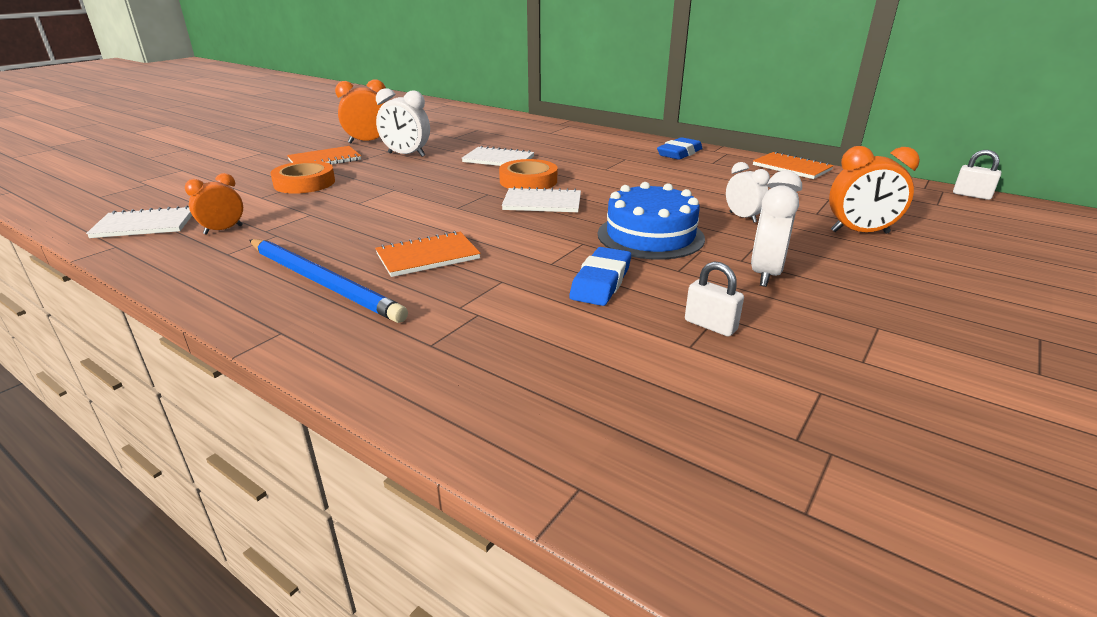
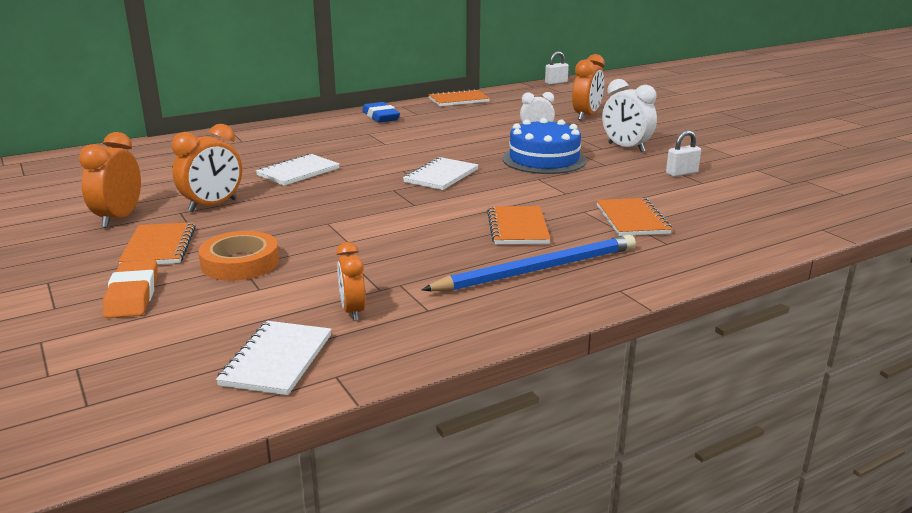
camera: 65 degrees left, 5 degrees down
(246, 172) = (133, 295): none -> orange eraser
(406, 155) = (213, 206): white clock -> orange clock
(496, 312) = (632, 219): none -> orange notebook
(528, 181) = (379, 171): orange tape -> none
(601, 282) = (607, 185): blue eraser -> none

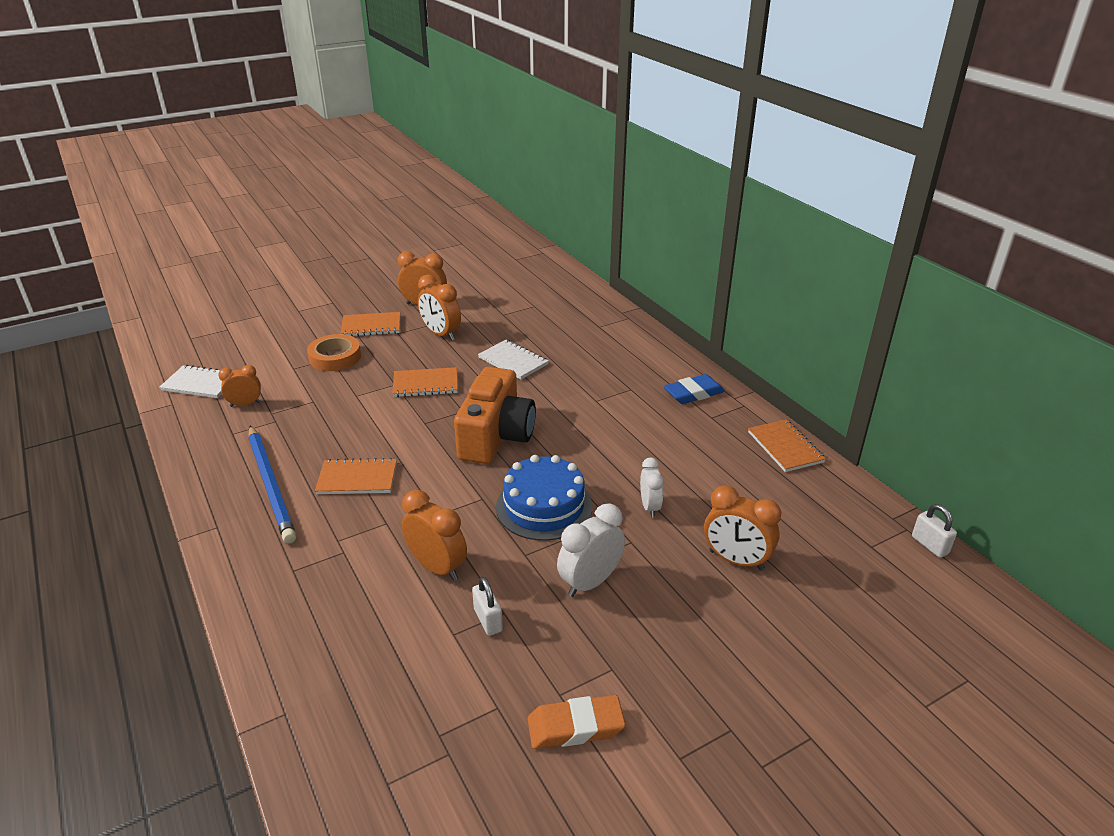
camera: 90 degrees right, 10 degrees up
(133, 295) = (303, 329): orange eraser -> orange eraser (575, 727)
(441, 176) = (496, 436): white notebook -> orange camera
(632, 219) = (356, 554): orange notebook -> orange notebook (425, 384)
(633, 190) = (437, 567): none -> orange clock

